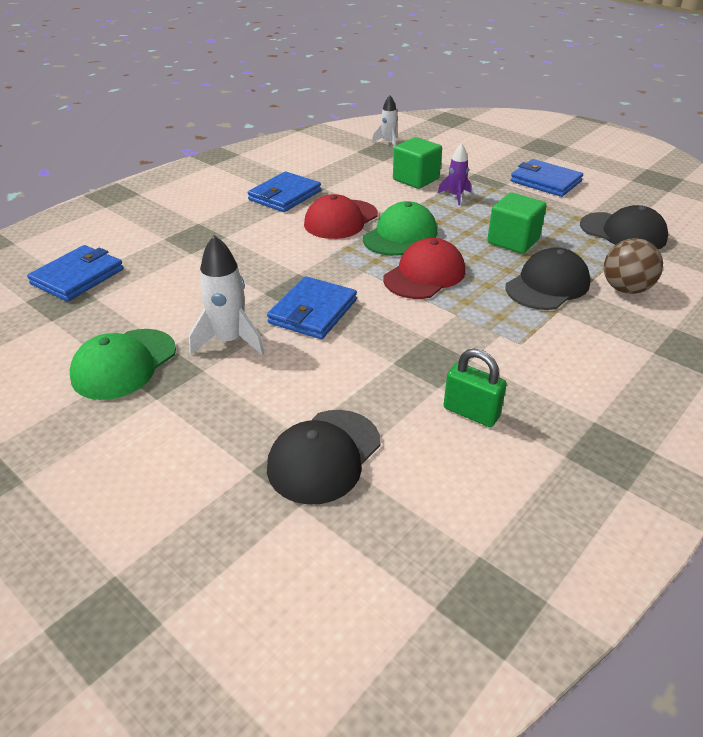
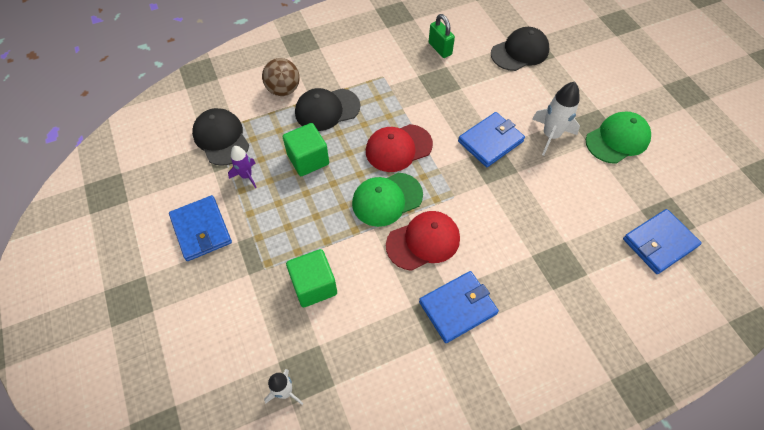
camera: 155 degrees left, 20 degrees up
(455, 196) = (301, 238): purple rocket -> purple rocket (246, 176)

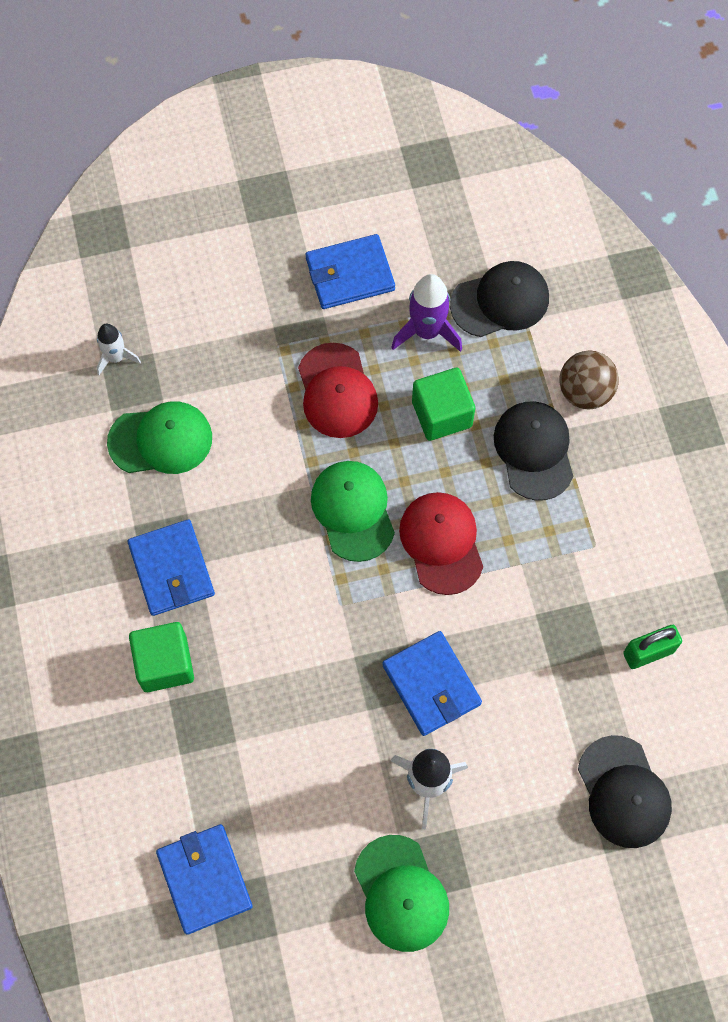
camera: 100 degrees right, 10 degrees up
(246, 176) = (427, 331): purple rocket -> purple rocket, size x1.60
(314, 286) = (240, 401): green cube -> green cube (165, 663)
(355, 338) = (161, 440): none -> green cap
(423, 241) = (275, 546): red cap -> red cap (337, 391)

